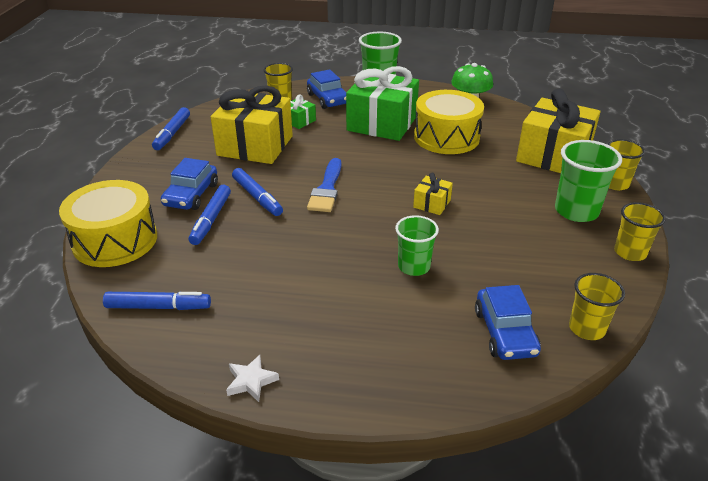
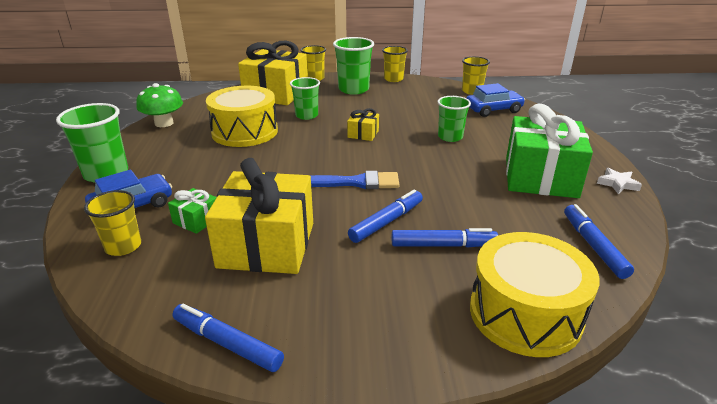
camera: 100 degrees left, 5 degrees down
(172, 133) = (227, 343): blue marker -> blue marker turned 150 degrees counterclockwise
(191, 195) = (400, 273): blue car -> none
(382, 123) = (211, 164): green gift -> green gift (540, 177)
(486, 172) = (306, 115): none -> green cup

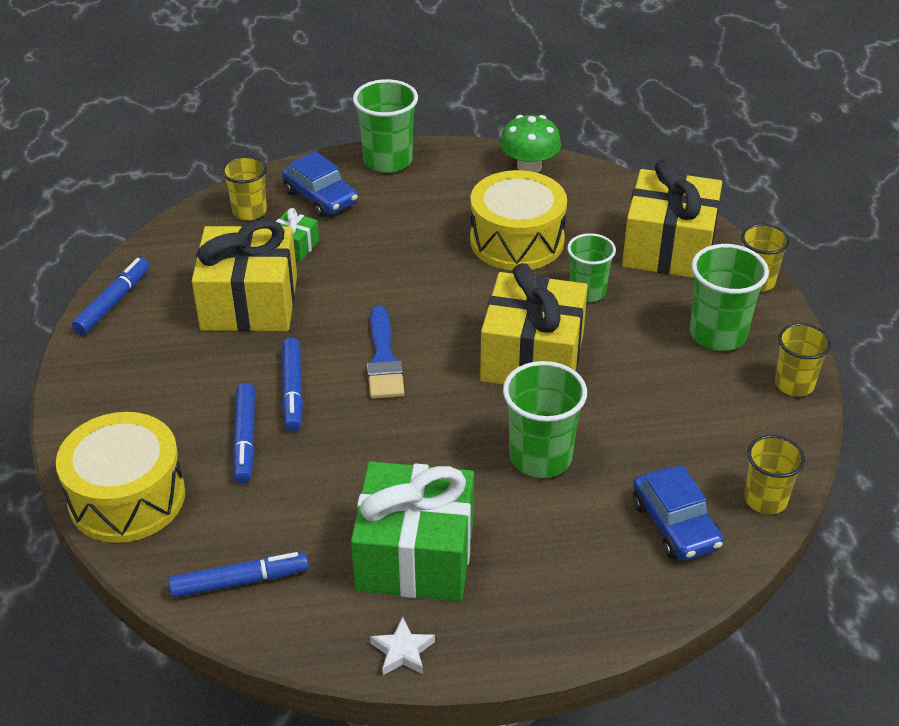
camera: 85 degrees right, 10 degrees up
(363, 134) = (532, 357): yellow gift -> yellow gift, size x2.28
(386, 222) = (293, 391): blue marker -> blue marker turned 45 degrees clockwise
(450, 137) = (540, 457): green cup -> green cup, size x1.50

